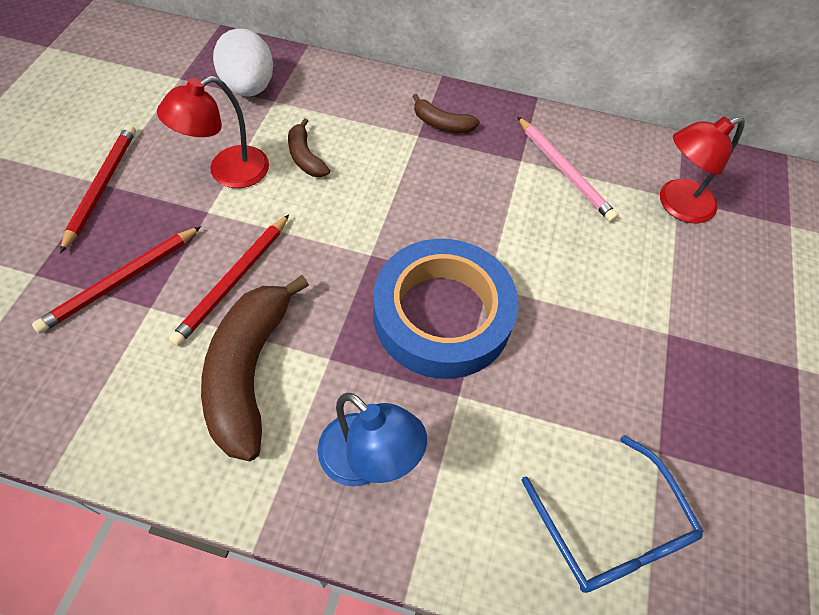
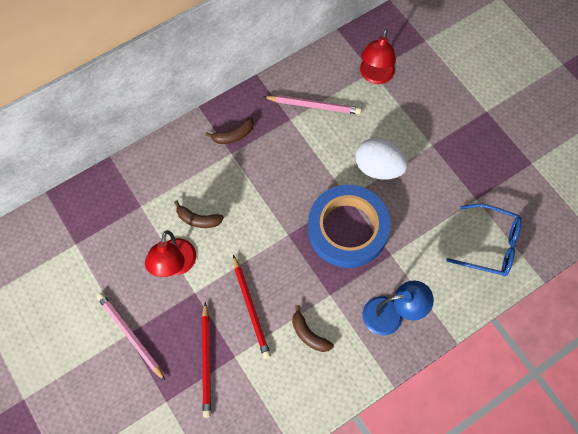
camera: 45 degrees left, 10 degrees up
(101, 187) = (130, 335): red pencil -> pink pencil
(248, 372) = (309, 334): brown banana -> brown banana, size x0.49
(249, 87) = (118, 212): white egg -> white egg (378, 168)

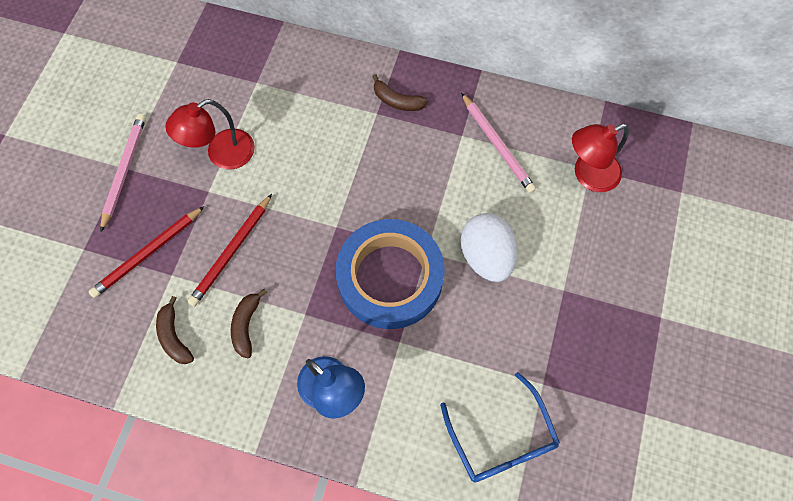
camera: 50 degrees right, 0 degrees up
(198, 219) = (283, 138): brown banana -> brown banana (174, 336)

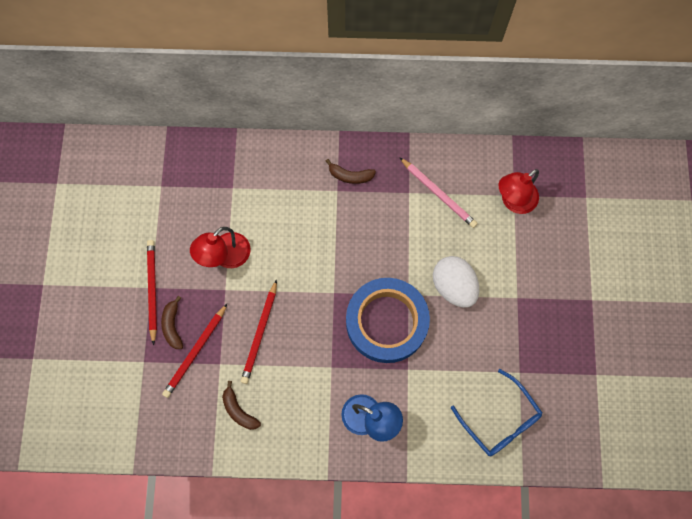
camera: 15 degrees left, 5 degrees up
(124, 171) = (152, 290): pink pencil -> red pencil
(246, 325) = (290, 387): brown banana -> brown banana (172, 326)

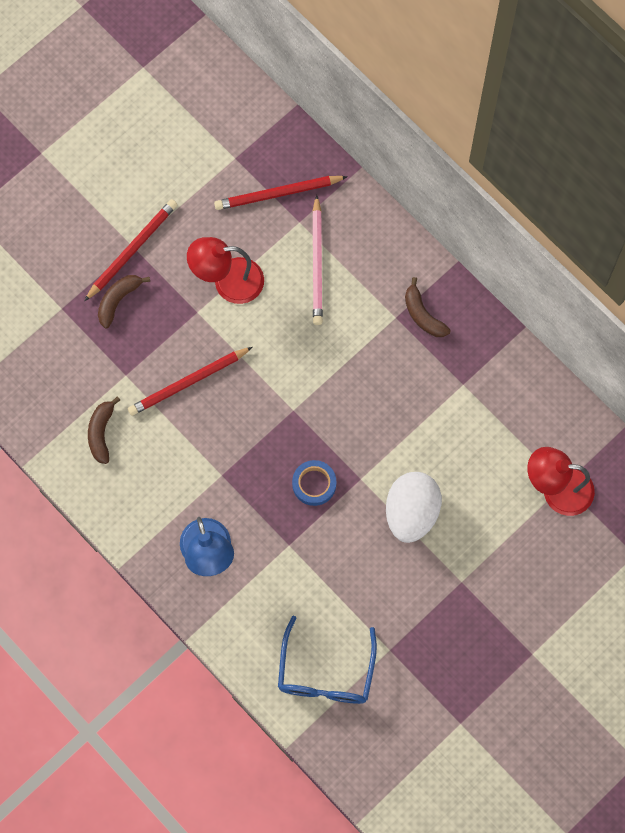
camera: 45 degrees right, 0 degrees up
(196, 352) = (115, 344): red pencil -> red pencil (278, 194)
(386, 322) = (314, 484): blue tape -> blue tape, size x0.41
(438, 193) = (491, 412): pink pencil -> pink pencil (317, 263)

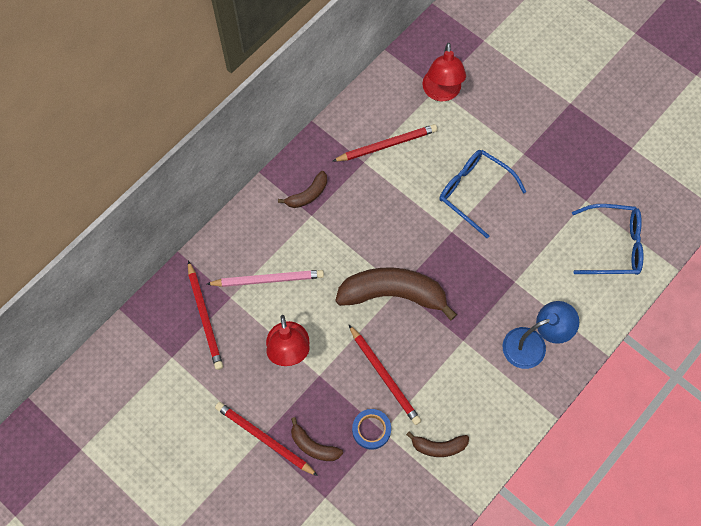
camera: 95 degrees left, 5 degrees down
(286, 401) = (393, 294): none -> brown banana
(314, 484) = (461, 266): blue tape -> blue tape (371, 430)
(411, 512) = (474, 192): white egg -> blue glasses
(485, 413) = (386, 145): none -> red pencil

